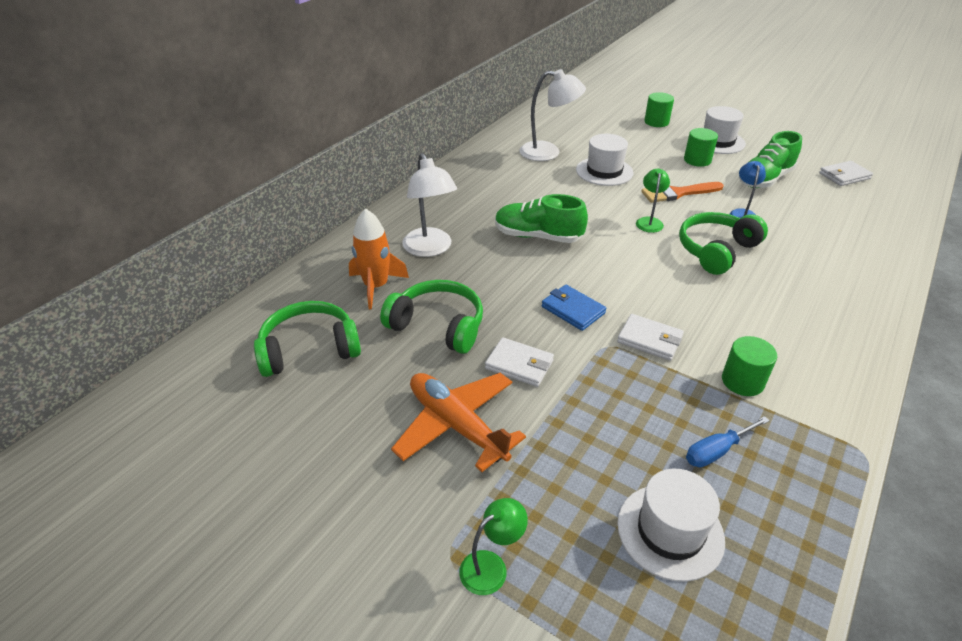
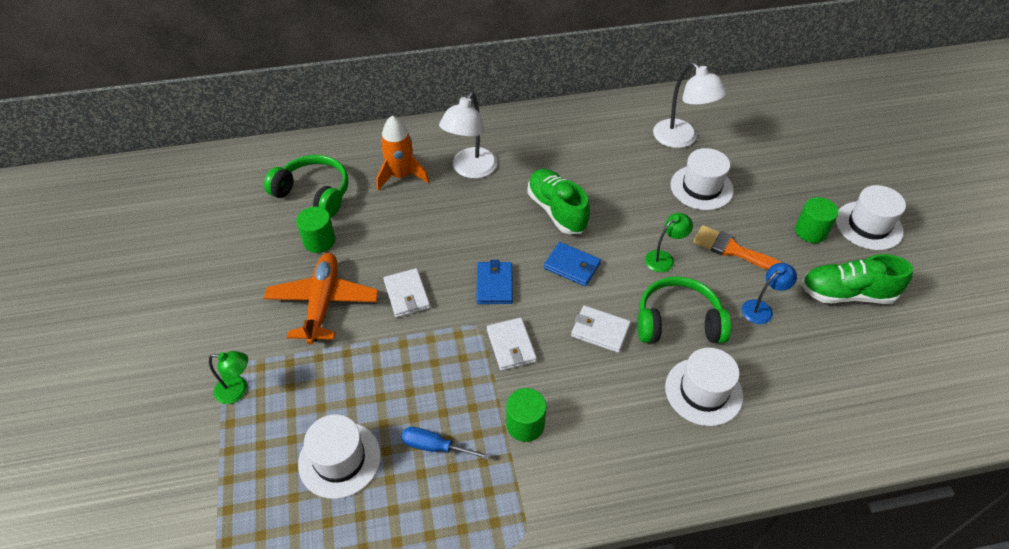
camera: 45 degrees right, 10 degrees up
(438, 325) = (399, 231): green headphones -> none
(604, 262) = (572, 266): none -> blue wallet
(656, 122) = (839, 167): green cylinder -> green cylinder (319, 241)
(793, 277) = (703, 391): none -> white hat
(844, 176) = (946, 348): white wallet -> white wallet (600, 331)

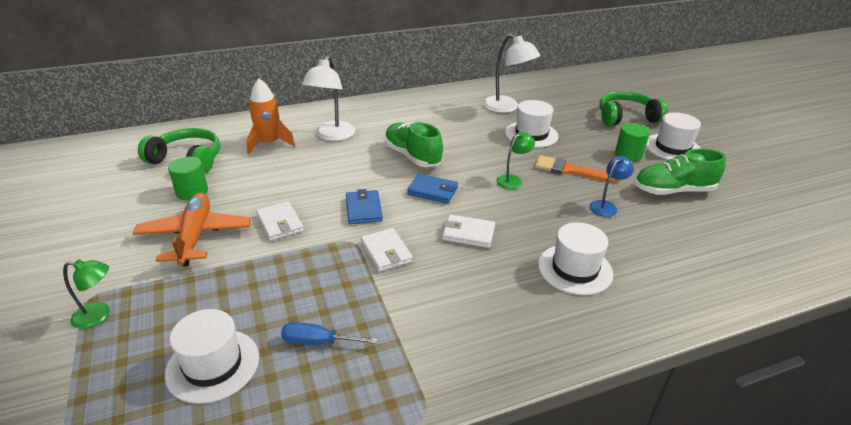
camera: 10 degrees left, 15 degrees down
(525, 424) = (410, 312): green cylinder -> none
(678, 321) = (537, 221): green headphones -> green headphones (626, 117)

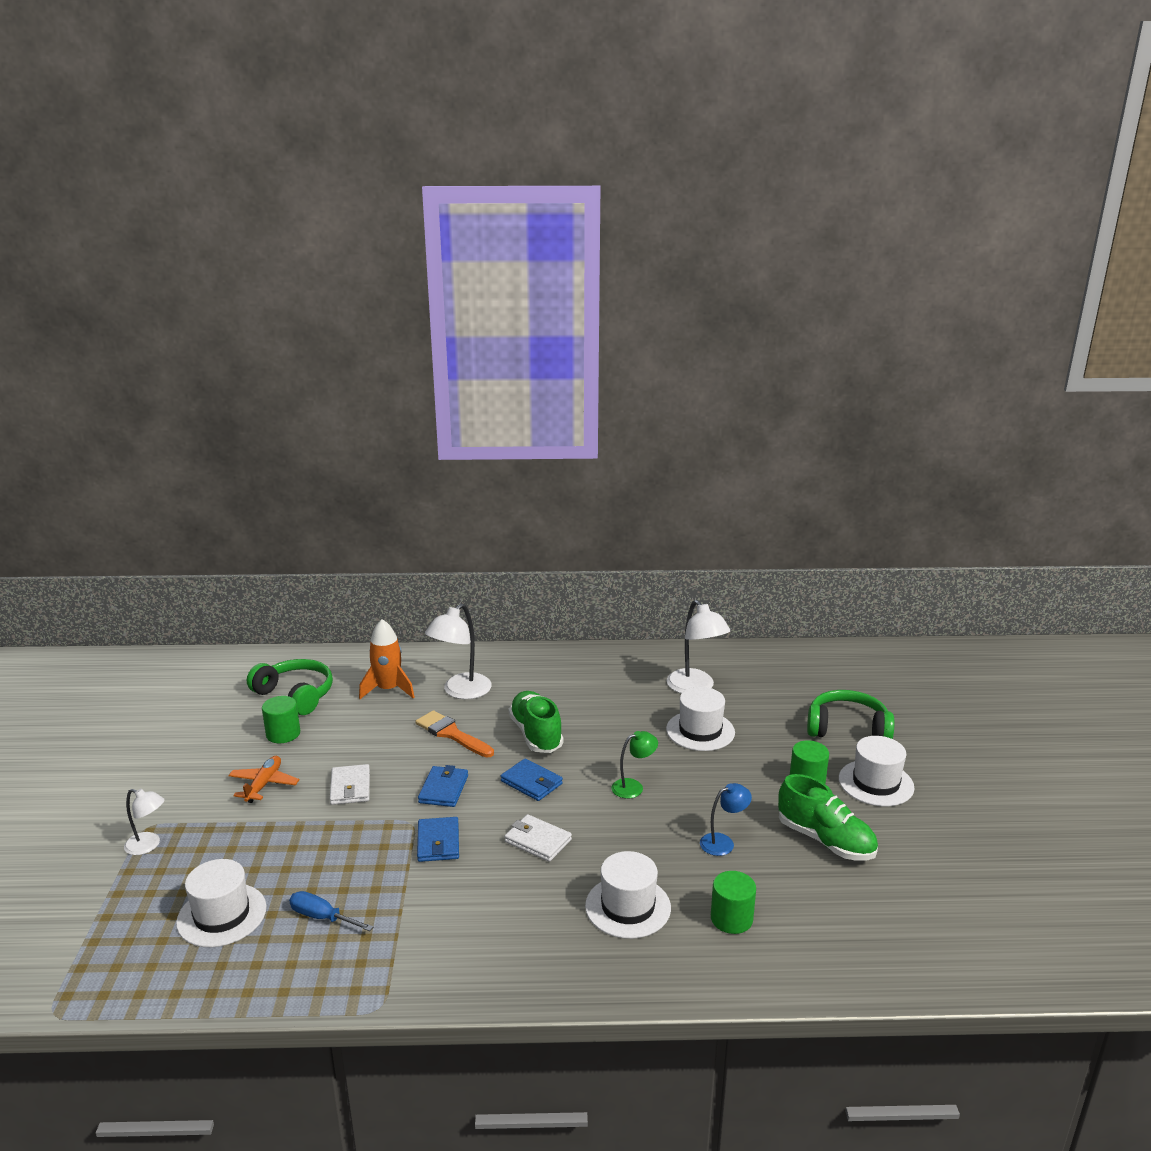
camera: 20 degrees right, 10 degrees down
(99, 315) = (148, 845): green lamp -> white lamp
(195, 236) = (264, 784): orange plane -> orange plane, size x0.62
(386, 252) = (438, 842): white wallet -> blue wallet
(570, 170) = (713, 788): orange brush -> orange brush (451, 734)
(656, 260) = (731, 919): none -> green cylinder
(673, 191) = (825, 840): green shoe -> green shoe turned 150 degrees counterclockwise

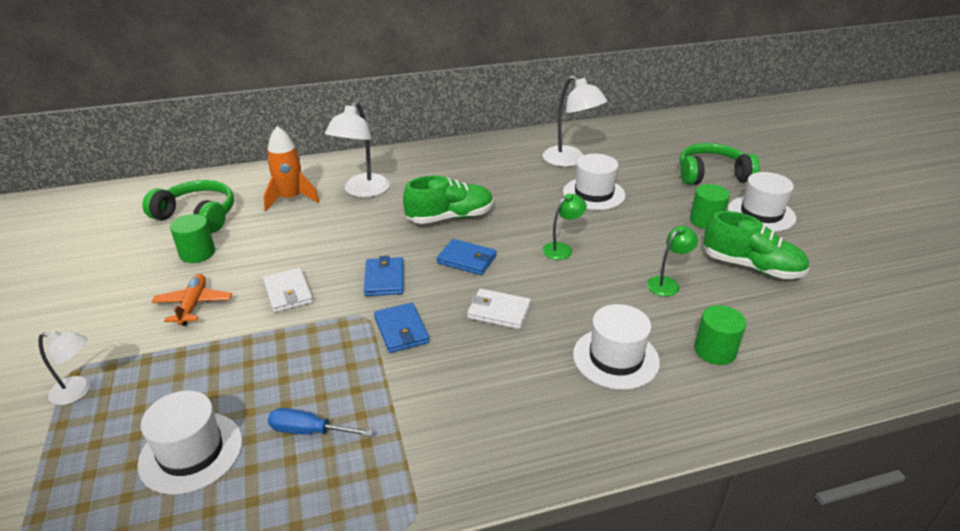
camera: 15 degrees left, 10 degrees up
(451, 734) = (370, 228): orange brush -> none
(536, 734) = (450, 217): green shoe -> green shoe turned 105 degrees clockwise
(723, 842) = (667, 283): blue lamp -> green lamp

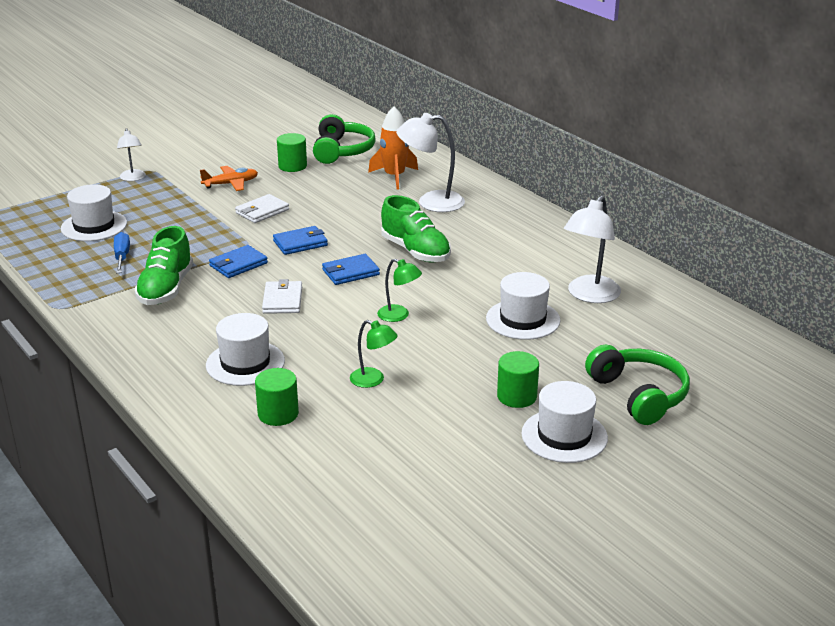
camera: 70 degrees right, 5 degrees down
(467, 260) = (350, 272): blue wallet -> blue wallet turned 60 degrees clockwise
(751, 267) = (436, 431): green shoe -> green shoe (166, 289)

